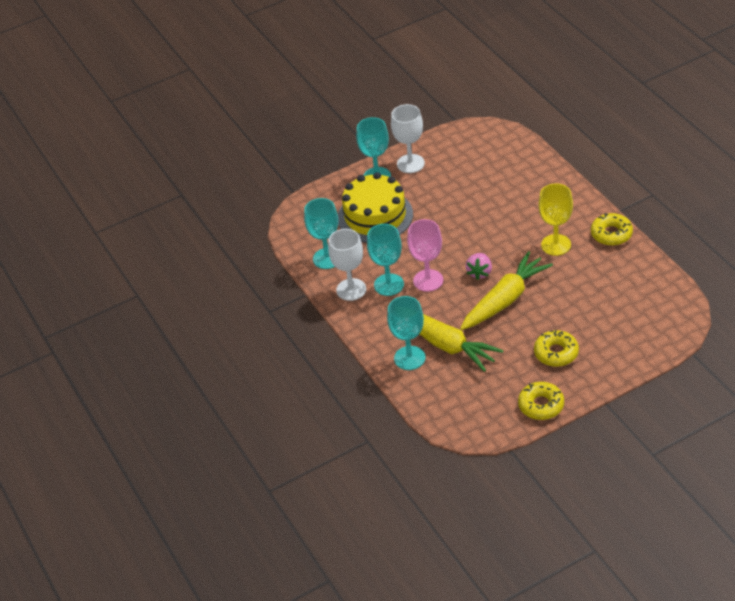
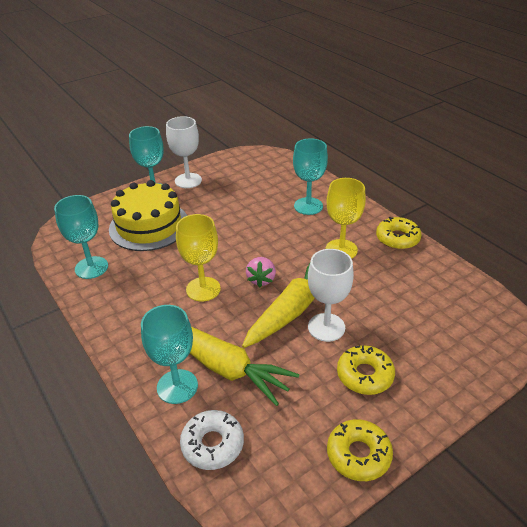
camera: 10 degrees left, 5 degrees down
(351, 289) = (113, 301): white goblet -> white goblet (326, 327)
(389, 285) = (157, 294): turquoise goblet -> turquoise goblet (308, 206)
(428, 280) = (203, 289): pink goblet -> yellow goblet
(437, 397) = (212, 444): none -> white donut

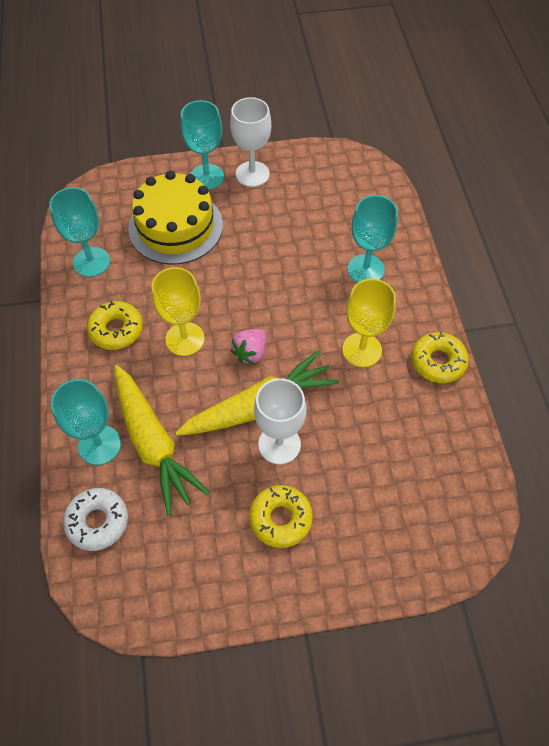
camera: 25 degrees right, 20 degrees up
(358, 454) = (218, 598): yellow donut -> yellow donut (116, 330)

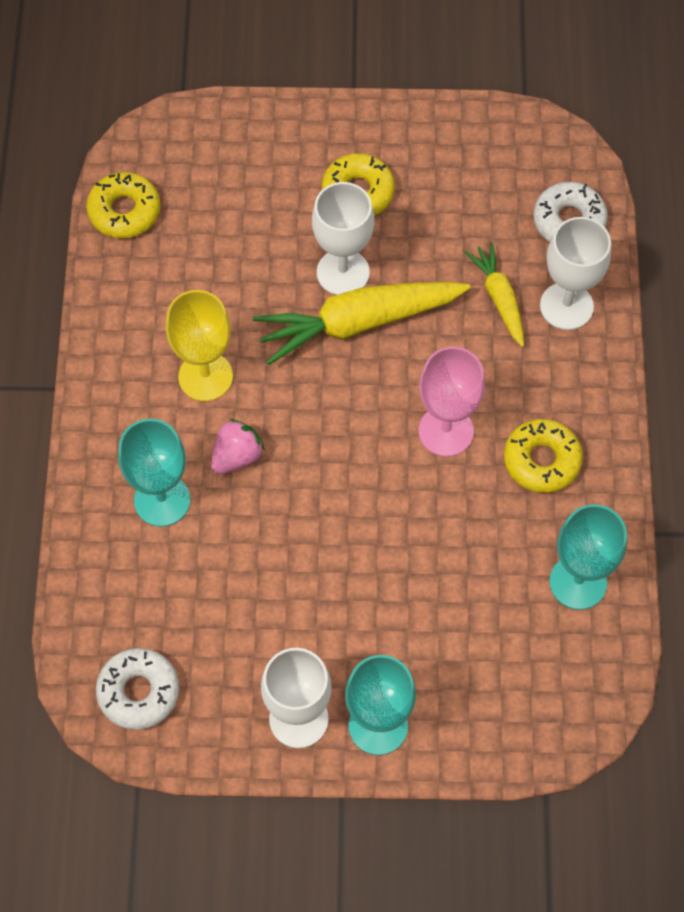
camera: 170 degrees left, 5 degrees up
(99, 445) = (566, 306): turquoise goblet -> white goblet
(153, 443) = (499, 298): yellow carrot -> yellow carrot, size x0.55
(175, 227) = (441, 628): yellow cake -> none
(185, 339) = (446, 431): yellow goblet -> pink goblet
(250, 353) = (358, 396): pink strawberry -> pink strawberry (237, 456)
(346, 174) = (138, 692): none -> white donut
(438, 362) = (109, 344): yellow donut -> yellow donut (124, 211)

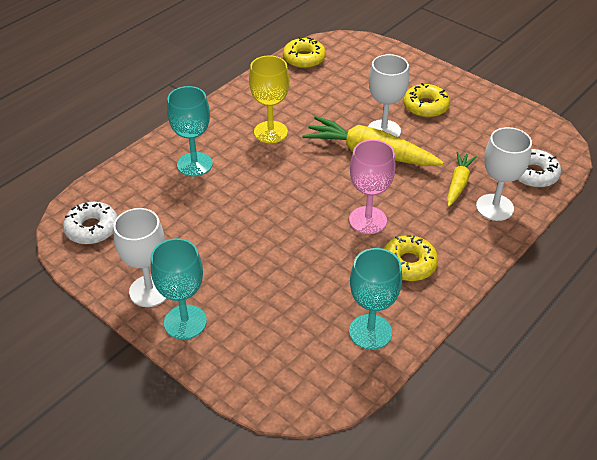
camera: 40 degrees right, 20 degrees down
(237, 456) = (249, 169): pink strawberry -> none

